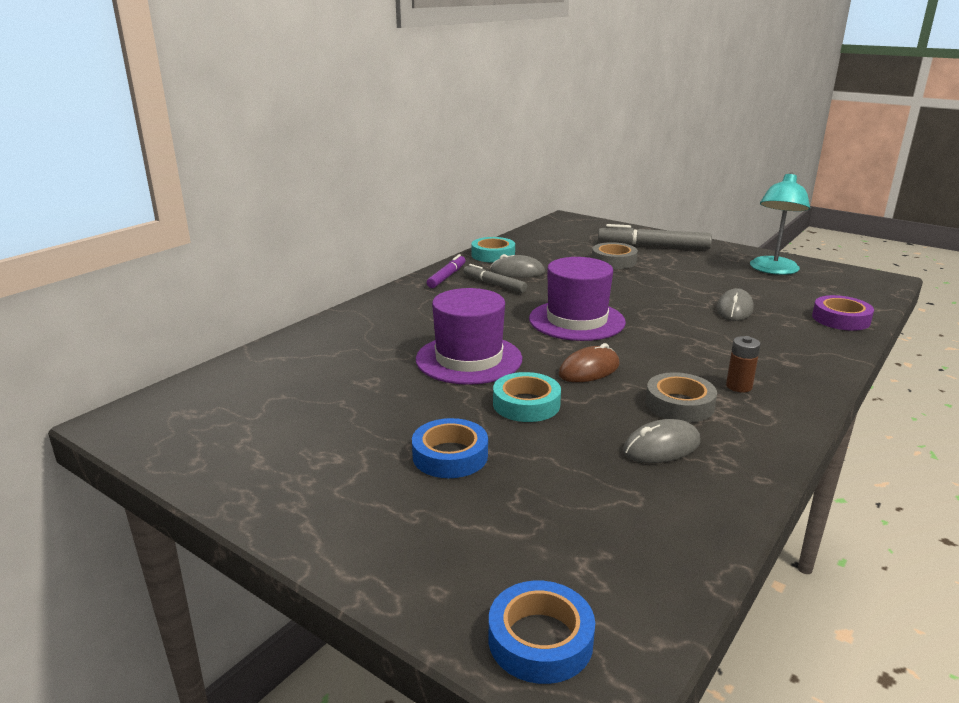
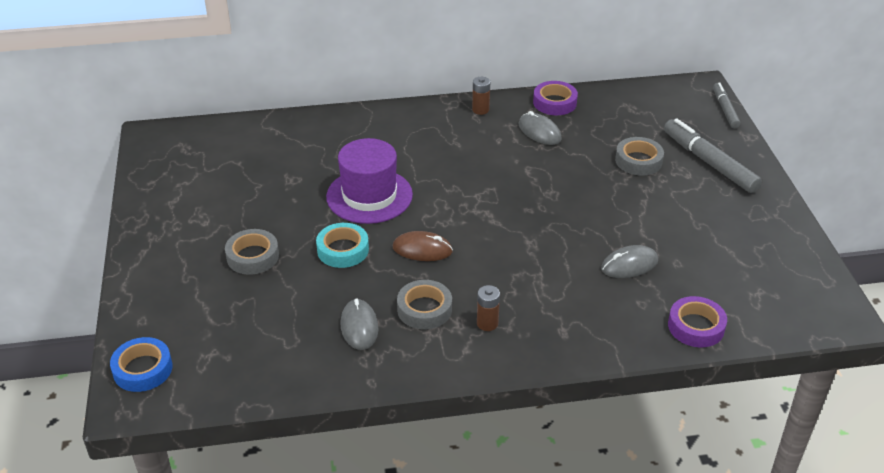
camera: 45 degrees right, 15 degrees up
(447, 277) = (480, 110): purple marker -> brown battery
(450, 455) = (252, 256): blue tape -> grey tape
(493, 255) = (554, 102): turquoise tape -> purple tape
(494, 284) = (499, 136): grey marker -> grey marker (725, 109)
(576, 320) = (492, 204): purple hat -> none
(661, 447) = (359, 327): grey mouse -> grey mouse turned 60 degrees clockwise
(773, 270) = (759, 248): turquoise lamp -> none

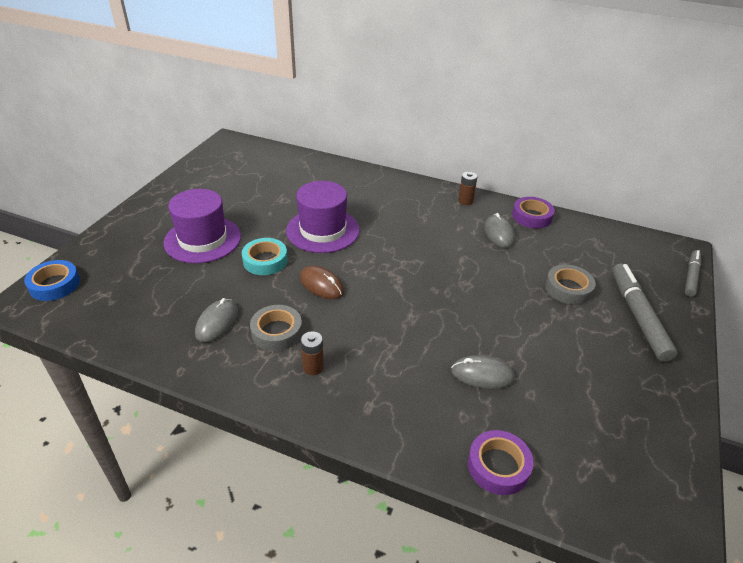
camera: 30 degrees right, 0 degrees up
(252, 256) = (202, 239): grey tape -> purple hat

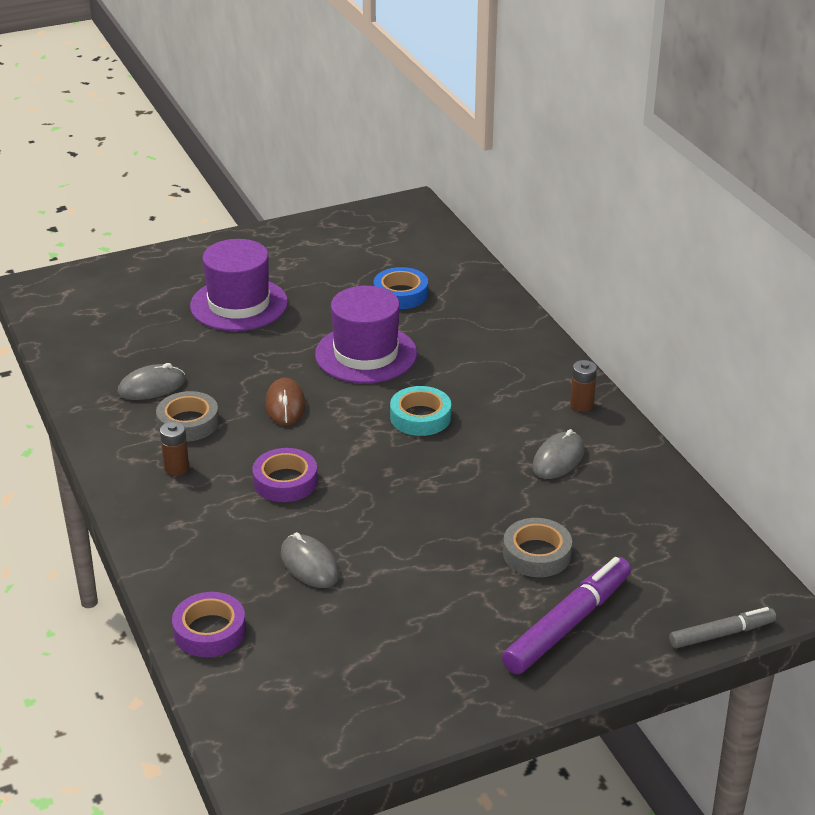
camera: 45 degrees right, 5 degrees down
(54, 284) = (71, 284): blue tape -> blue tape (400, 294)
(265, 260) = (267, 354): turquoise tape -> turquoise tape (420, 417)
(532, 216) = (636, 464): purple tape -> purple tape (285, 481)
(638, 316) = (567, 624): grey marker -> purple marker

